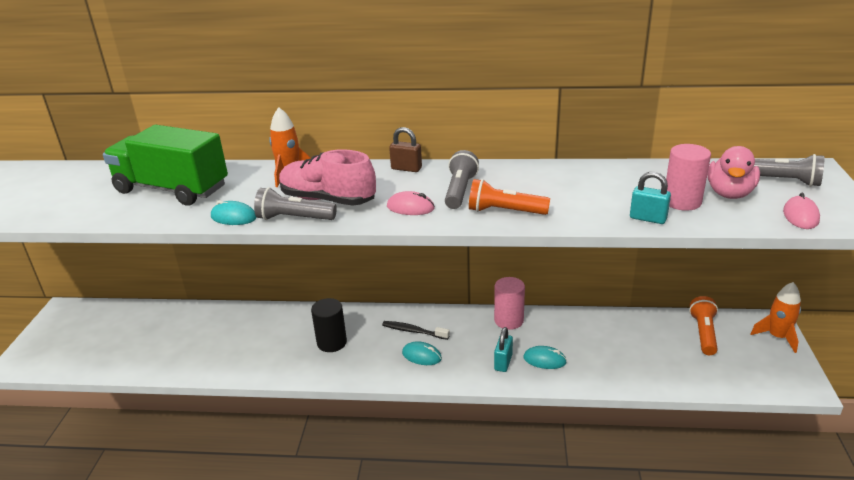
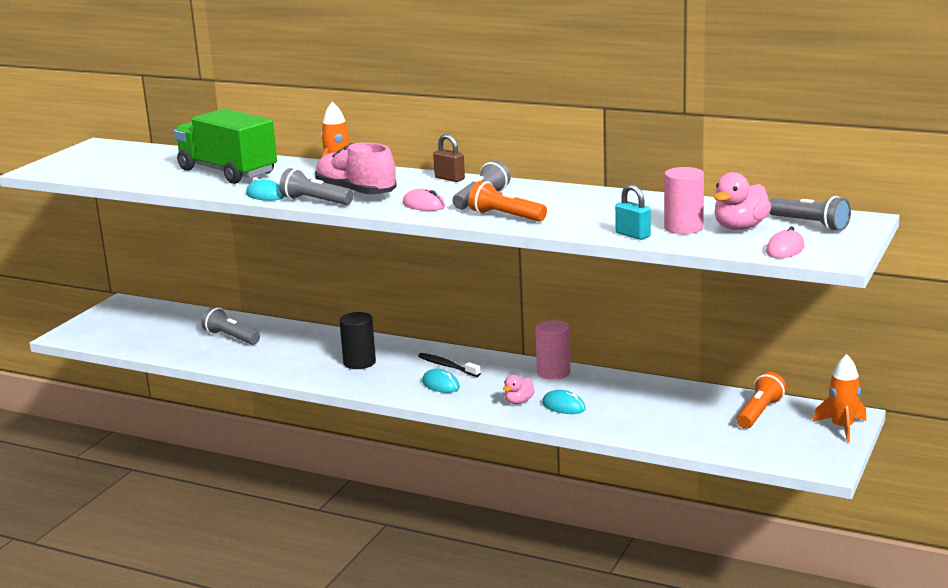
camera: 20 degrees right, 10 degrees down
(192, 334) = (231, 337): none -> grey flashlight
(503, 362) = (518, 402): turquoise padlock -> pink duck

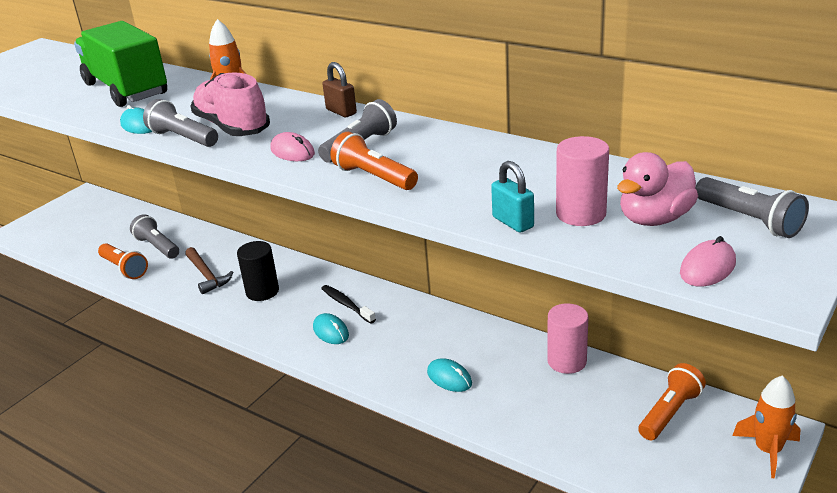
camera: 10 degrees right, 10 degrees up
(206, 355) = (124, 269): none -> orange flashlight
(296, 355) = (207, 275): none -> brown hammer
(518, 402) = (403, 366): pink duck -> none
(553, 372) = (453, 324): pink cylinder -> pink cylinder (567, 361)

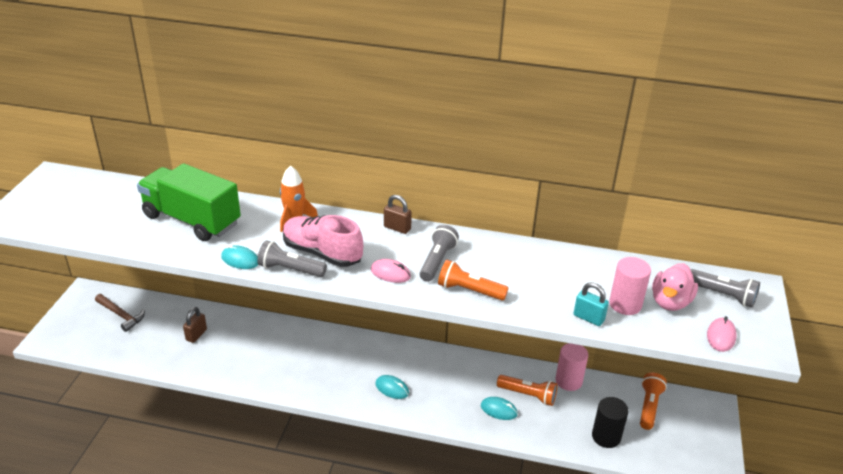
camera: 25 degrees left, 5 degrees up
(124, 269) = (180, 361): orange flashlight -> orange flashlight (528, 395)
(157, 246) = (196, 335): grey flashlight -> brown padlock
(207, 275) = (259, 355): brown hammer -> brown hammer (121, 315)
(262, 291) = (316, 363): black cylinder -> black cylinder (606, 437)
(346, 304) = (390, 363): black toothbrush -> none
(767, 450) = (714, 421): orange rocket -> none

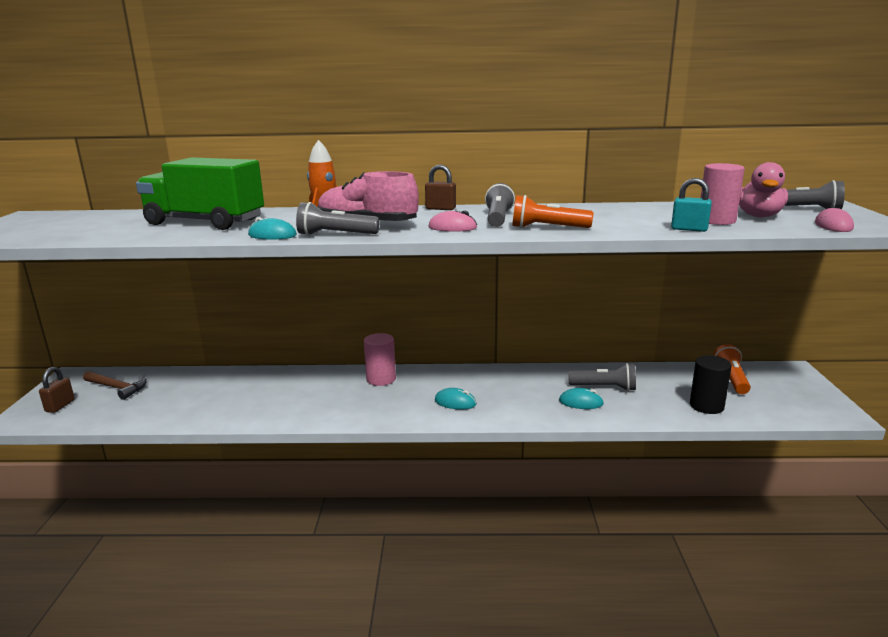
camera: 10 degrees left, 15 degrees down
(196, 335) = (212, 391): brown padlock -> brown padlock (60, 406)
(528, 395) = (604, 387): orange flashlight -> grey flashlight
(568, 381) = (638, 372): pink cylinder -> pink cylinder (381, 379)

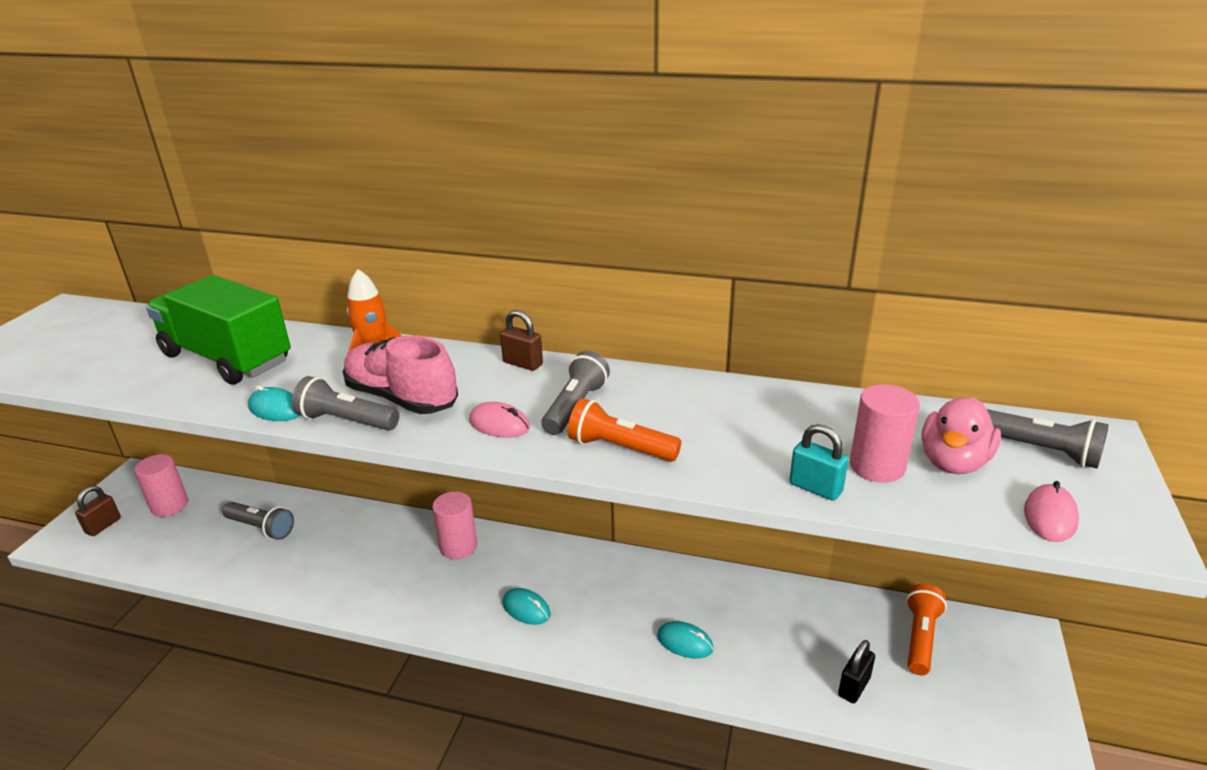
camera: 15 degrees right, 10 degrees up
(117, 388) = (170, 505): brown hammer -> pink cylinder
(604, 387) = (731, 619): grey flashlight -> grey flashlight (261, 528)
(706, 406) = (854, 687): black cylinder -> black padlock

